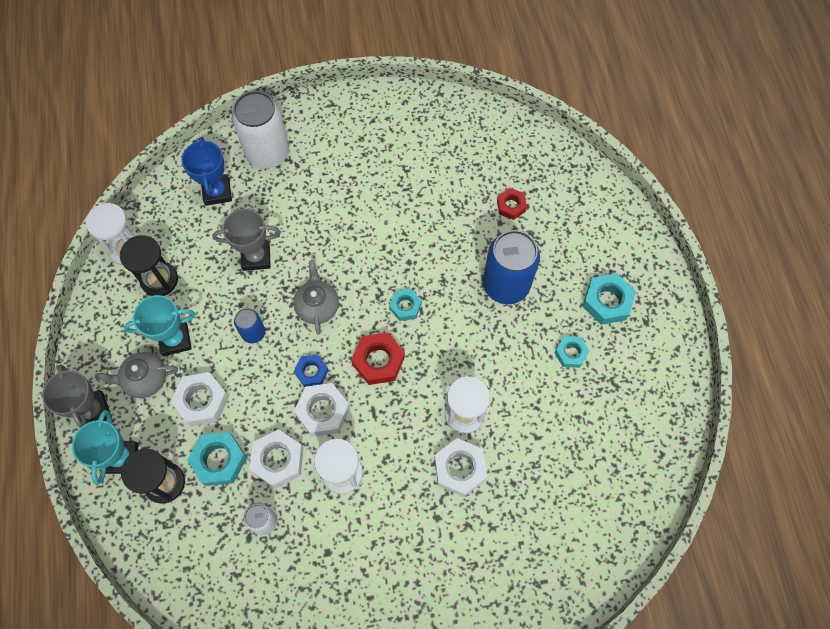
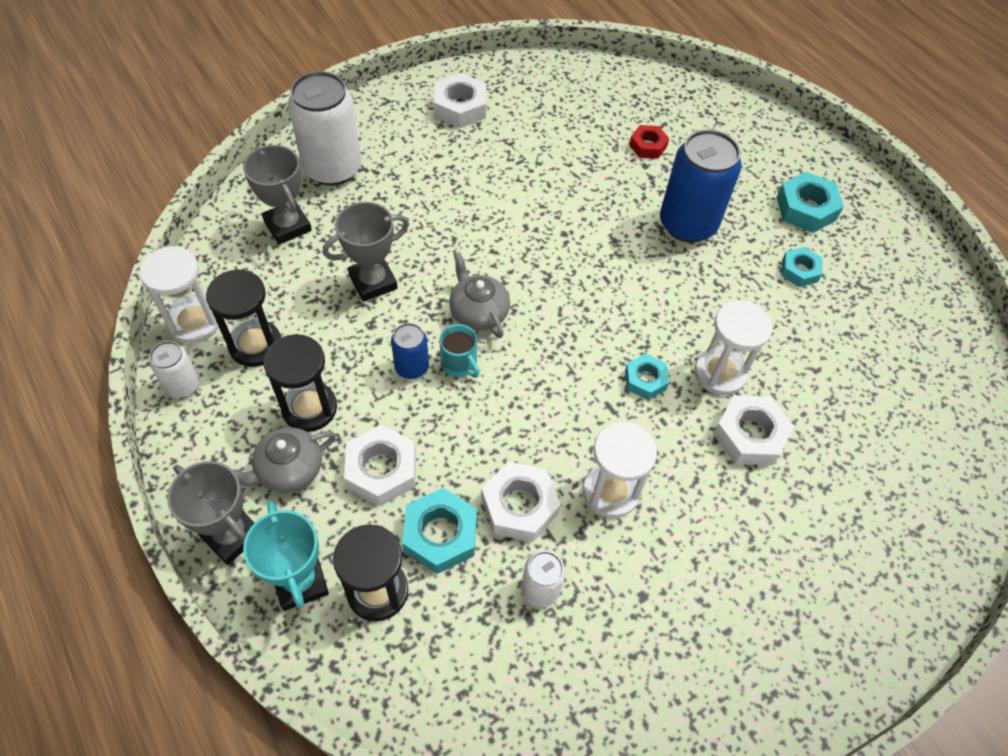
camera: 25 degrees left, 10 degrees down
(103, 294) = (183, 385): none -> white can
(175, 339) = (309, 408): turquoise trophy -> black hourglass
(217, 192) = (287, 226): blue trophy -> grey trophy
(286, 342) = (459, 364): none -> turquoise mug
(311, 372) = (509, 388): blue nut -> none
(323, 411) = (547, 428): white nut -> white nut (460, 107)
(378, 361) = (585, 348): red nut -> none
(405, 306) = (586, 280): turquoise nut -> turquoise nut (645, 380)

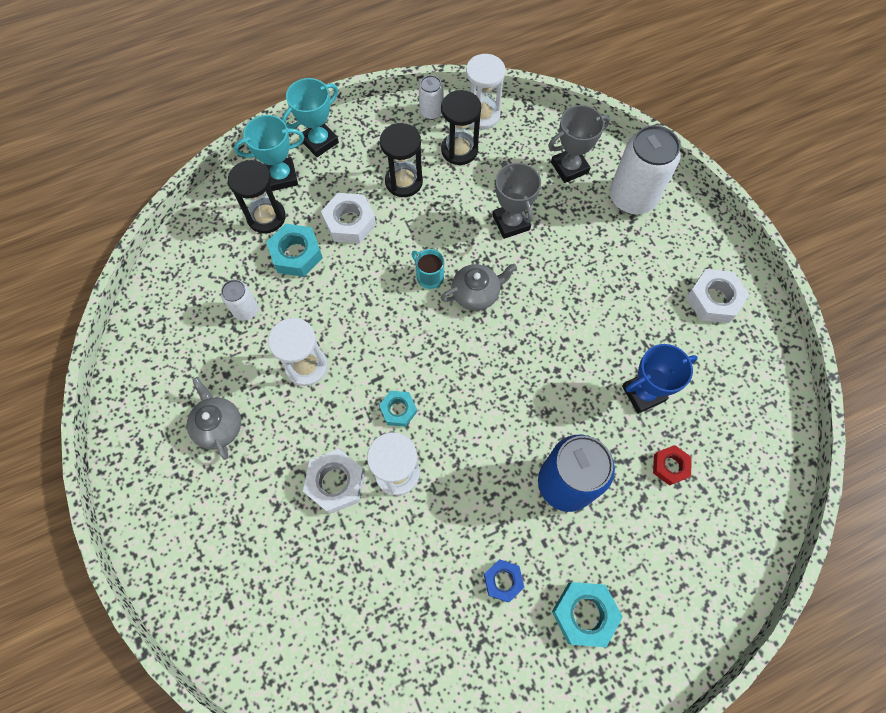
camera: 100 degrees right, 10 degrees up
(231, 535) = (319, 142): grey trophy -> turquoise trophy
(289, 470) = (359, 170): grey teapot -> grey teapot (218, 426)
(411, 367) = (430, 244): blue can -> none
(459, 364) = (429, 276): turquoise mug -> turquoise mug turned 75 degrees clockwise
(519, 506) = (307, 304): white nut -> none
(576, 163) = (643, 393): none -> blue trophy
(799, 271) = (503, 581): turquoise nut -> blue nut

